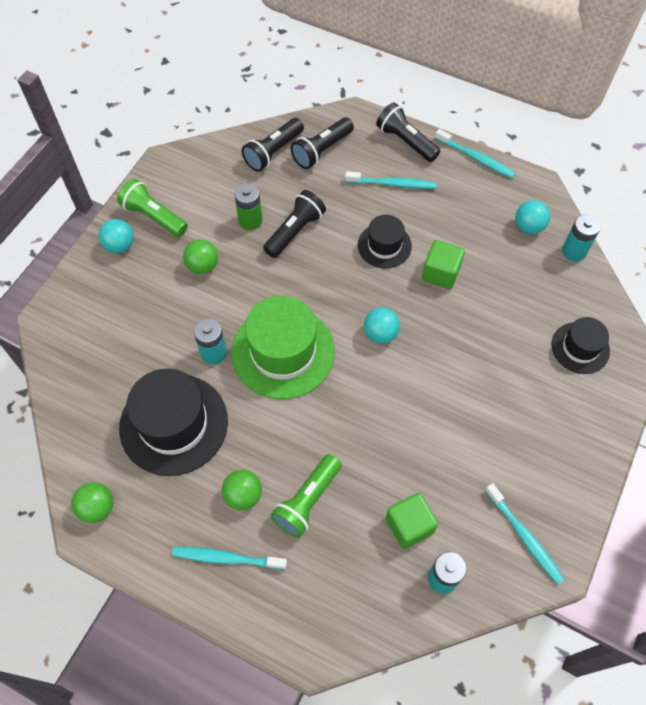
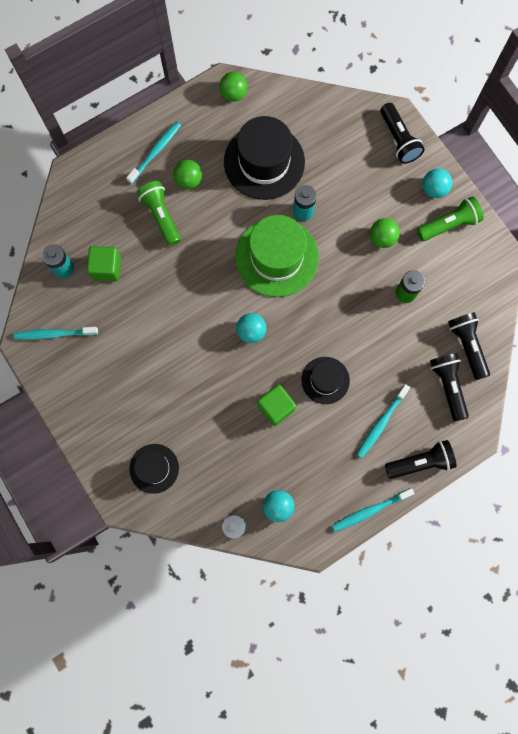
camera: 120 degrees right, 15 degrees up
(295, 231) = (377, 320): black flashlight -> black flashlight (398, 139)

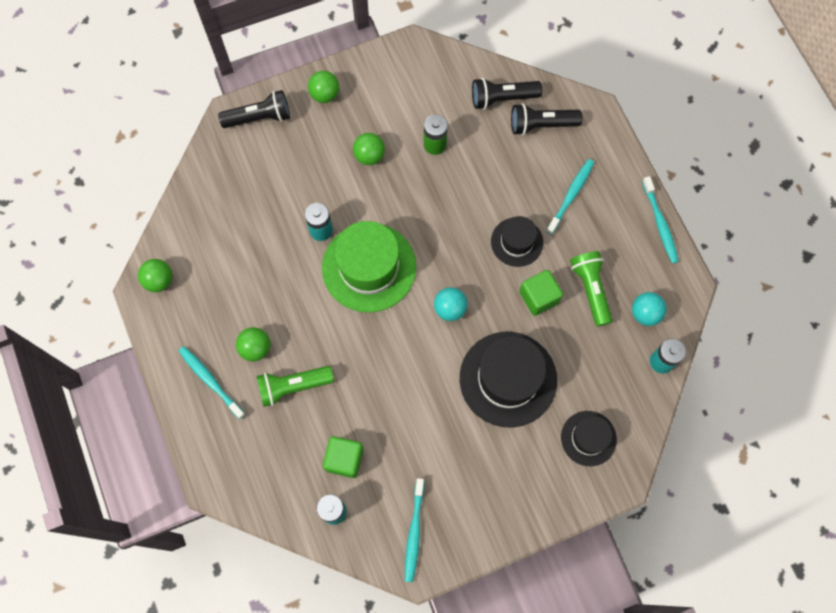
camera: 80 degrees left, 5 degrees down
(264, 162) = (252, 261): black hat -> black hat (508, 379)
(381, 423) = (571, 195): turquoise toothbrush -> turquoise toothbrush turned 105 degrees counterclockwise
(420, 462) = (616, 166): black flashlight -> none
(434, 189) = (325, 94): turquoise ball -> green ball
(449, 224) = (368, 88): green flashlight -> green flashlight (590, 290)

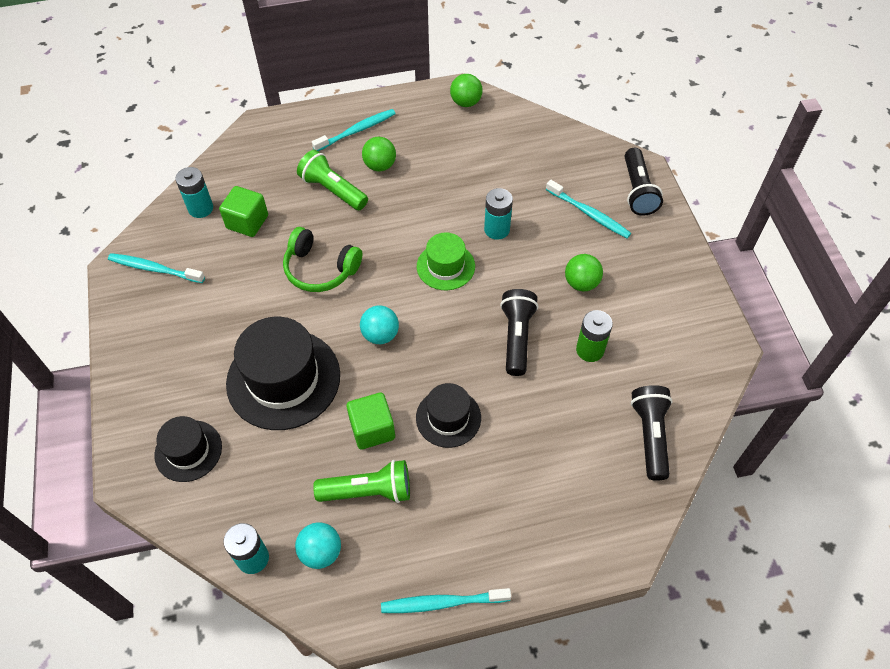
camera: 100 degrees right, 15 degrees down
(293, 386) = (333, 190): green flashlight -> green flashlight turned 45 degrees counterclockwise
(325, 94) = (663, 251): green ball -> none
(369, 267) = (445, 266): green hat -> green hat, size x0.56
(389, 376) = (320, 269): none -> green headphones
(541, 125) = (608, 476): black flashlight -> black flashlight (517, 337)
(571, 195) = (501, 493): turquoise toothbrush -> turquoise toothbrush (589, 214)

